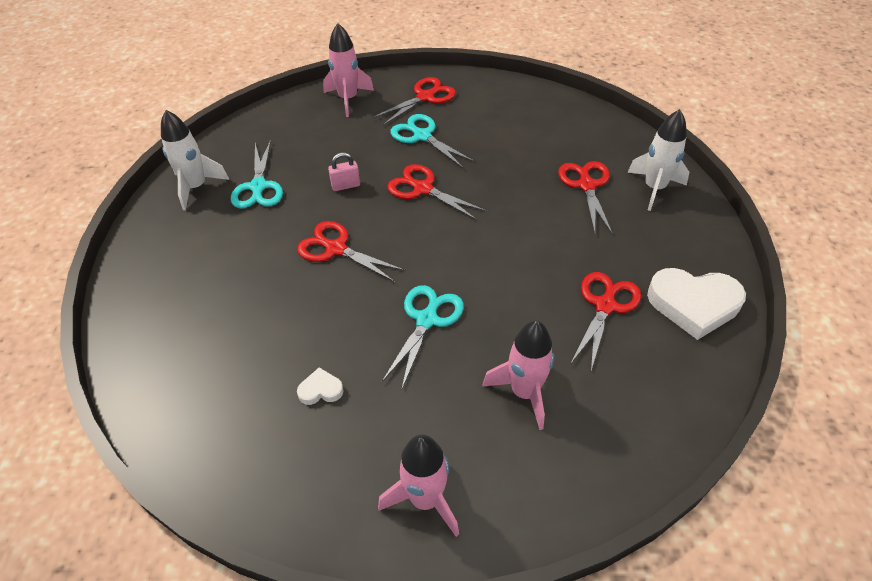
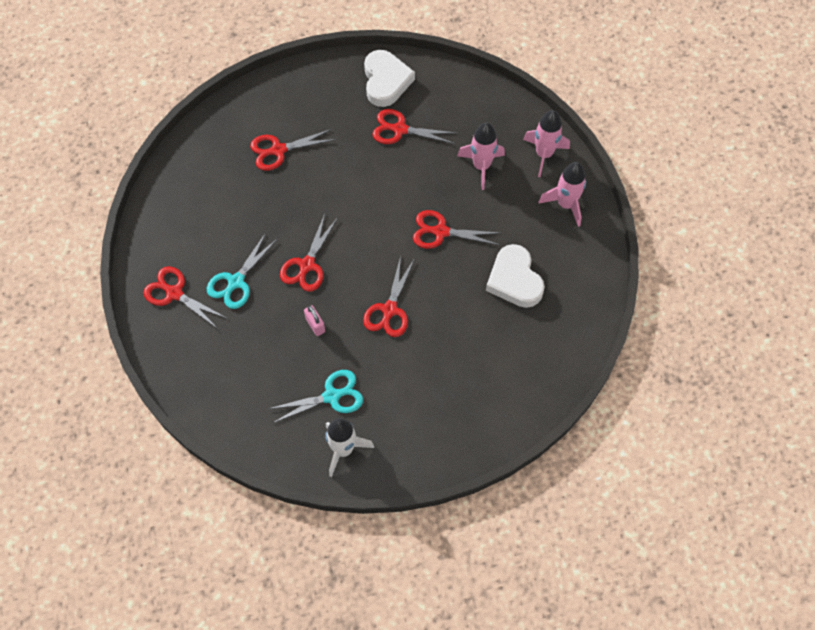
camera: 105 degrees left, 15 degrees up
(321, 390) = (514, 280): white heart -> white heart, size x2.19
(348, 99) = (188, 362): pink rocket -> pink rocket (544, 154)
(427, 319) = (440, 232): turquoise scissors -> red scissors
(654, 188) = (273, 106): white rocket -> none

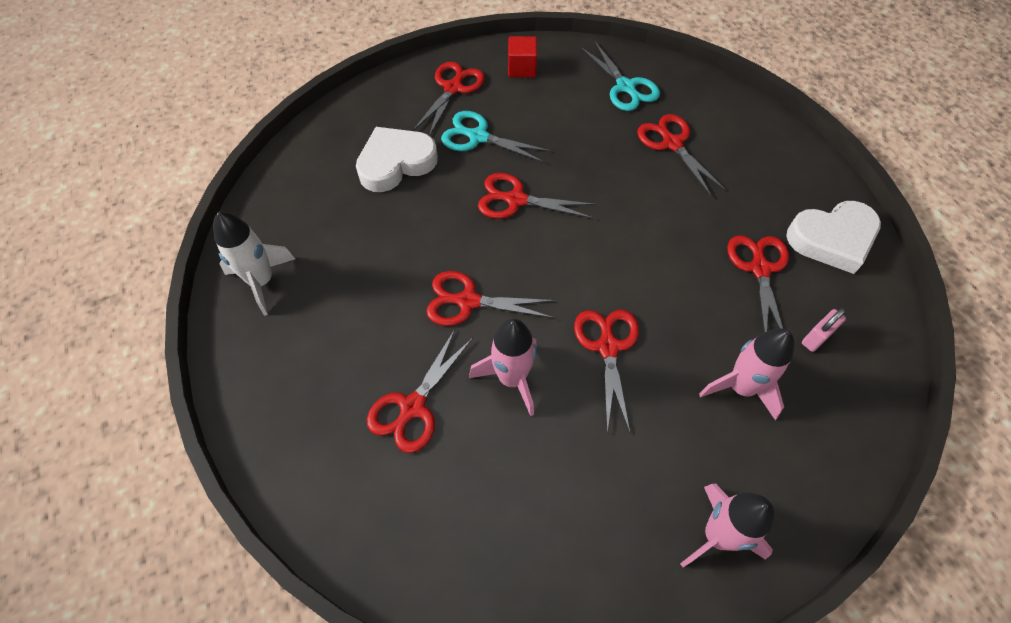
camera: 80 degrees right, 5 degrees down
(166, 237) = (522, 68): none -> red cube
(315, 325) = (432, 223): pink padlock -> pink padlock (816, 338)
(332, 396) = (335, 257): turquoise scissors -> turquoise scissors (625, 87)
(463, 354) = (412, 407): none -> red scissors
(514, 280) = (551, 466): white heart -> white heart (396, 163)
(544, 154) = (802, 484): pink rocket -> pink rocket (512, 378)

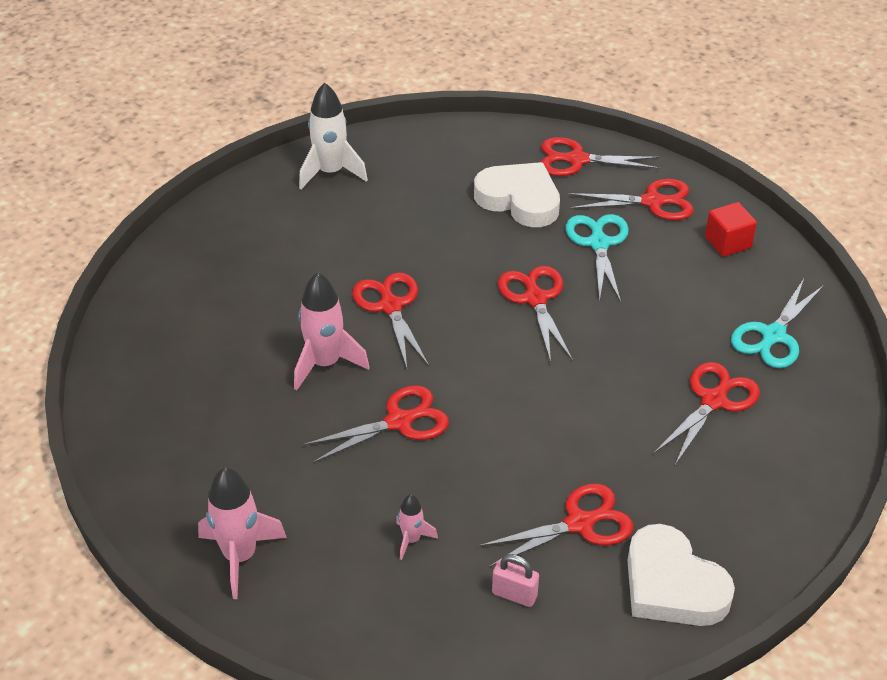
camera: 65 degrees right, 15 degrees down
(412, 407) = (261, 309): red scissors -> red scissors (576, 160)
(741, 387) = (411, 540): pink rocket -> pink rocket, size x0.53

